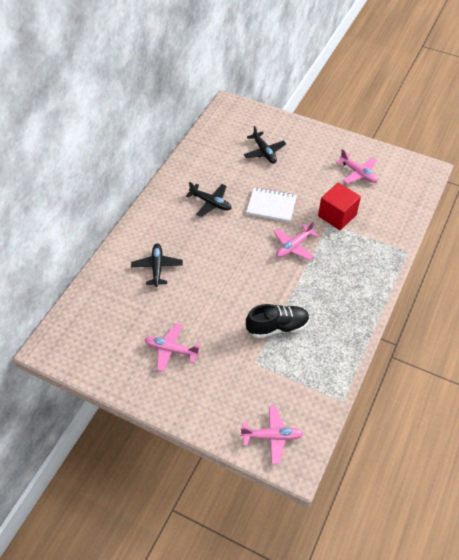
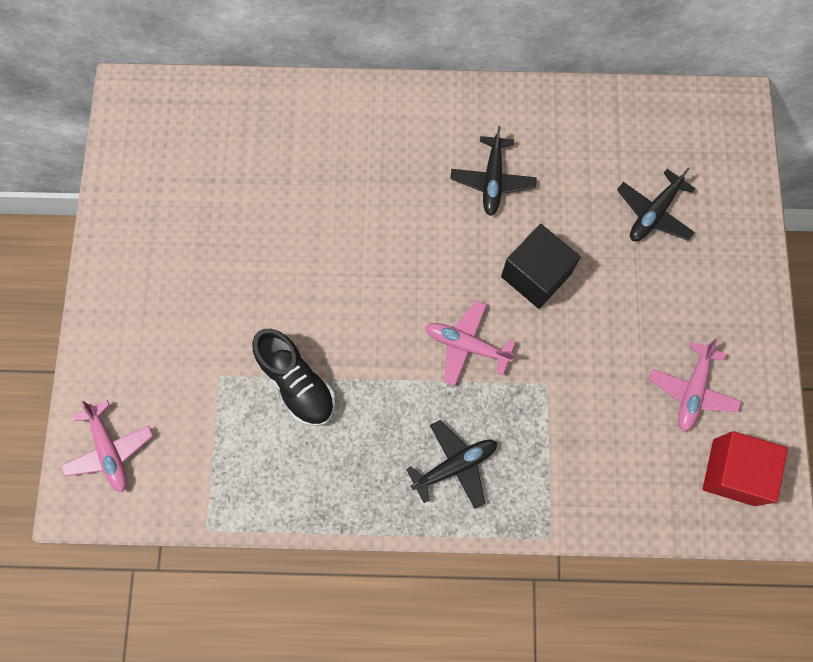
camera: 65 degrees right, 20 degrees up
(157, 267) = (327, 164): black plane -> black plane (455, 465)
(171, 350) = (193, 252): pink plane -> none
(271, 206) = (536, 275): white notebook -> black cube
(337, 215) = (570, 390): red cube -> red cube (733, 472)

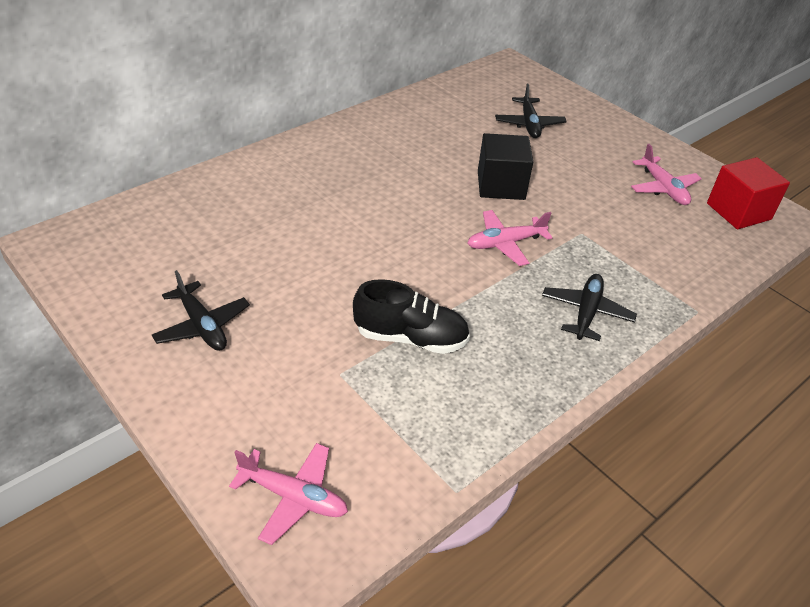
camera: 45 degrees left, 30 degrees down
(492, 180) = (412, 155): black plane -> black plane (202, 326)

